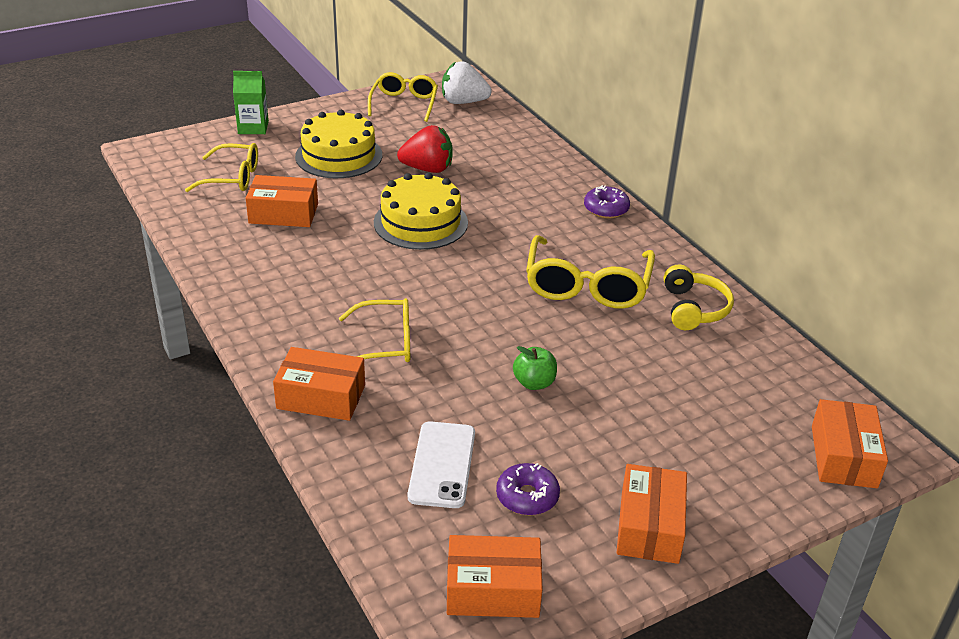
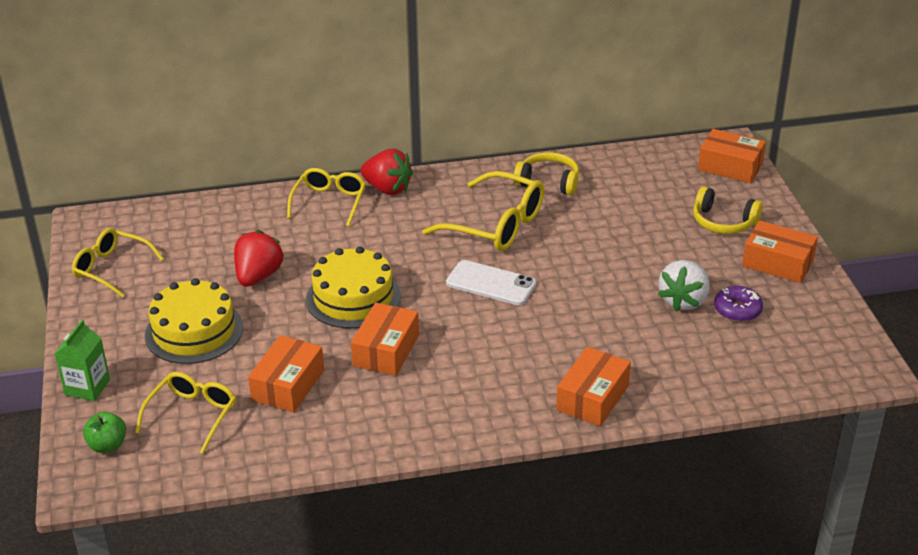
camera: 70 degrees left, 0 degrees up
(385, 343) = (532, 349): yellow glasses -> yellow glasses (329, 202)
(442, 464) = (693, 345): white phone -> white phone (491, 283)
(463, 102) = (137, 229): white strawberry -> white strawberry (683, 301)
(493, 590) = (823, 344): orange box -> orange box (386, 350)
(534, 383) = (612, 280): green apple -> green apple (107, 445)
(606, 209) = (387, 189): purple donut -> red strawberry
(709, 463) = (723, 222): none -> yellow headphones

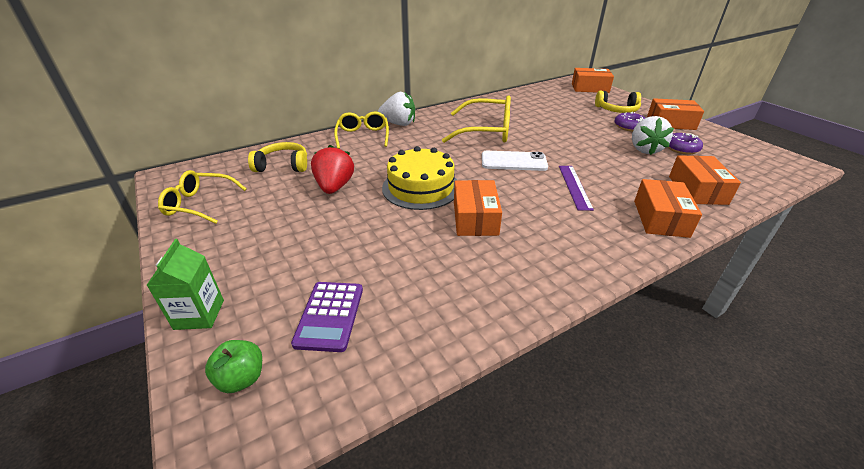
camera: 20 degrees left, 0 degrees up
(192, 415) = (330, 316): yellow glasses -> purple calculator
(194, 331) = (297, 237): yellow cake -> none
(288, 385) = (410, 264): orange box -> orange box (697, 190)
(387, 189) = (398, 124): red strawberry -> white strawberry
(533, 336) = (574, 186): none -> purple ruler
(548, 182) = (498, 107): yellow headphones -> yellow headphones (283, 165)
(706, 257) = (629, 127): none -> purple donut

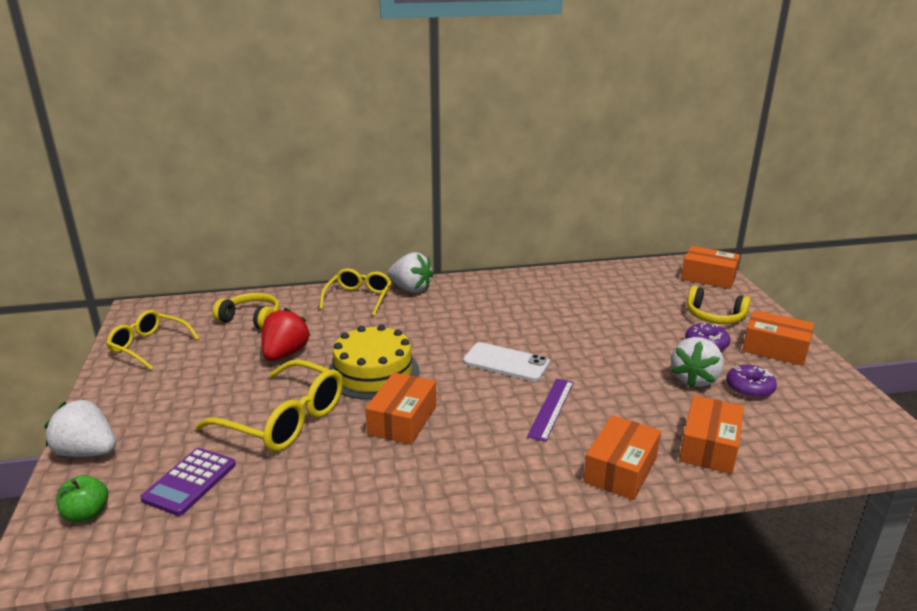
camera: 20 degrees right, 10 degrees down
(199, 314) = (87, 452): green carton -> white strawberry
(486, 131) = (508, 317): yellow glasses -> yellow glasses (285, 420)

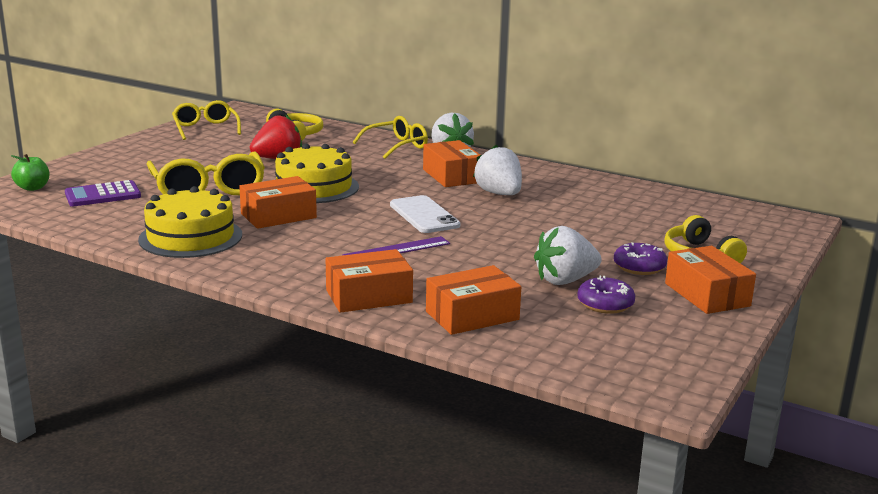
camera: 40 degrees right, 5 degrees down
(87, 452) = (81, 164): white strawberry -> white strawberry (499, 194)
(374, 488) = (190, 237): none -> yellow cake
(708, 277) = (773, 231): orange box -> orange box (452, 176)

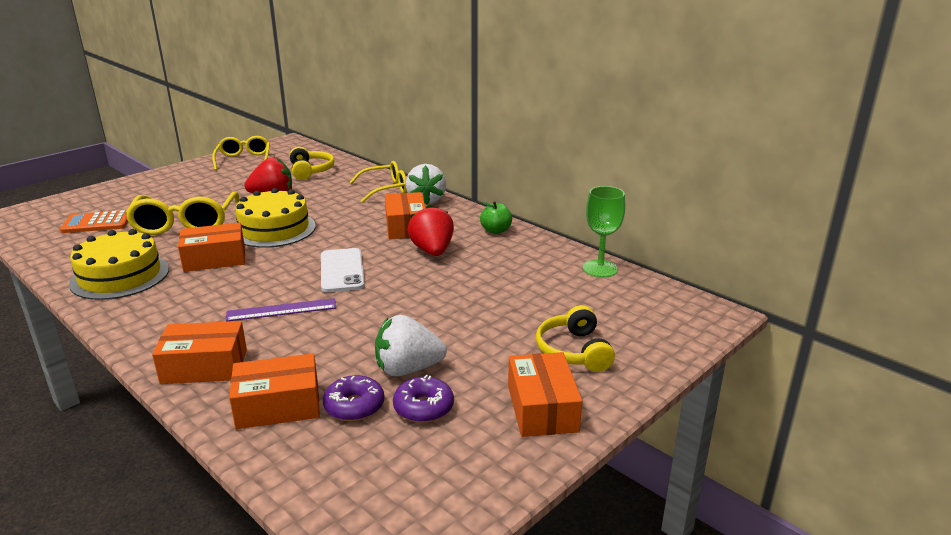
camera: 15 degrees right, 5 degrees up
(33, 188) = (52, 211): green apple -> green apple (496, 231)
(103, 195) = (97, 223): purple calculator -> orange calculator
(499, 194) = (432, 251): white strawberry -> red strawberry
(639, 267) = (498, 360): purple donut -> purple donut (354, 406)
(671, 196) = (600, 268): none -> green goblet

